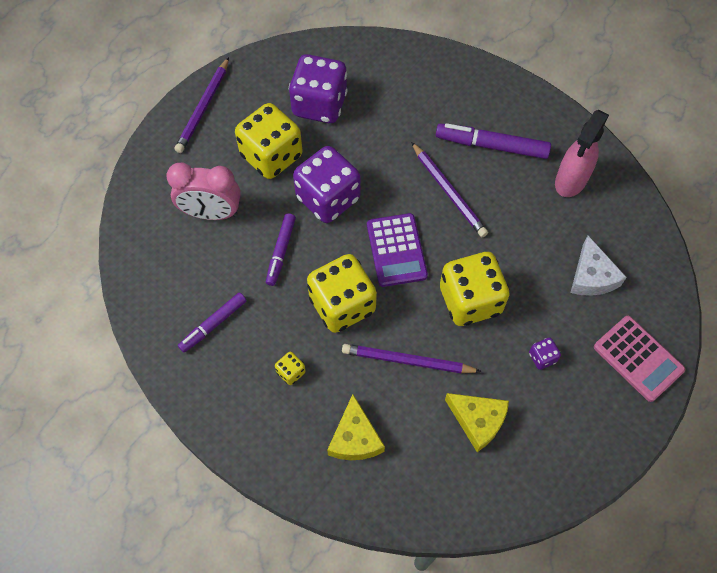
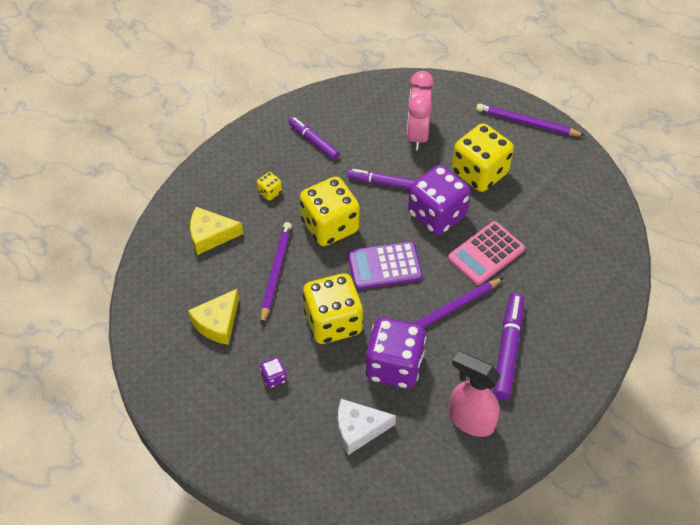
camera: 90 degrees right, 10 degrees down
(319, 104) = (541, 207): purple dice -> purple dice (394, 366)
(638, 358) = (269, 461): pink calculator -> pink calculator (486, 254)

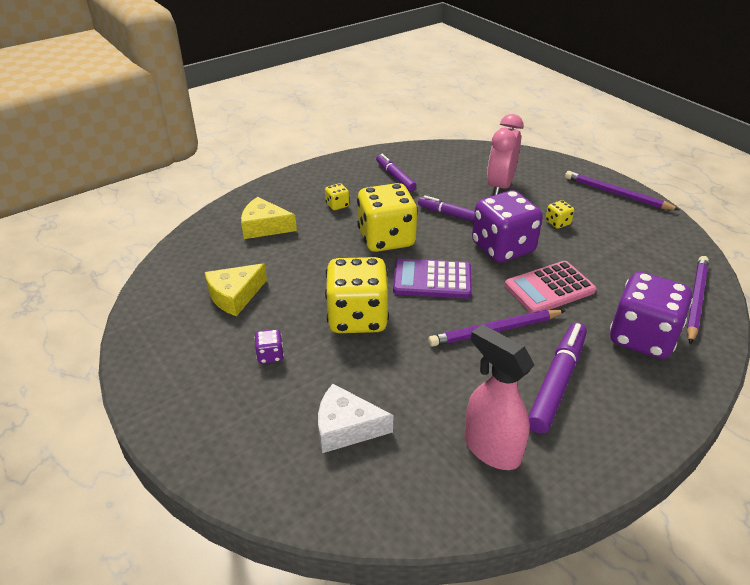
camera: 15 degrees right, 15 degrees down
(276, 273) = (315, 265): purple pencil -> purple pencil (696, 300)
(394, 366) = (412, 371): purple dice -> purple dice (642, 337)
(479, 173) = (557, 223): yellow dice -> yellow dice, size x0.42

